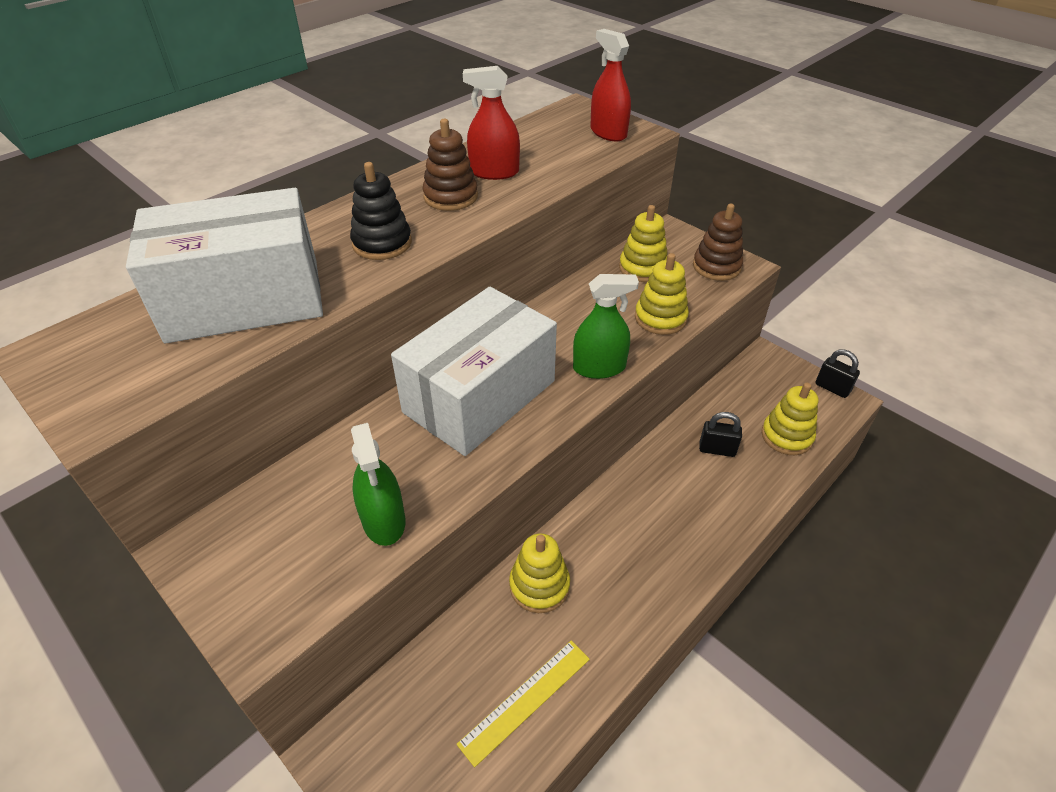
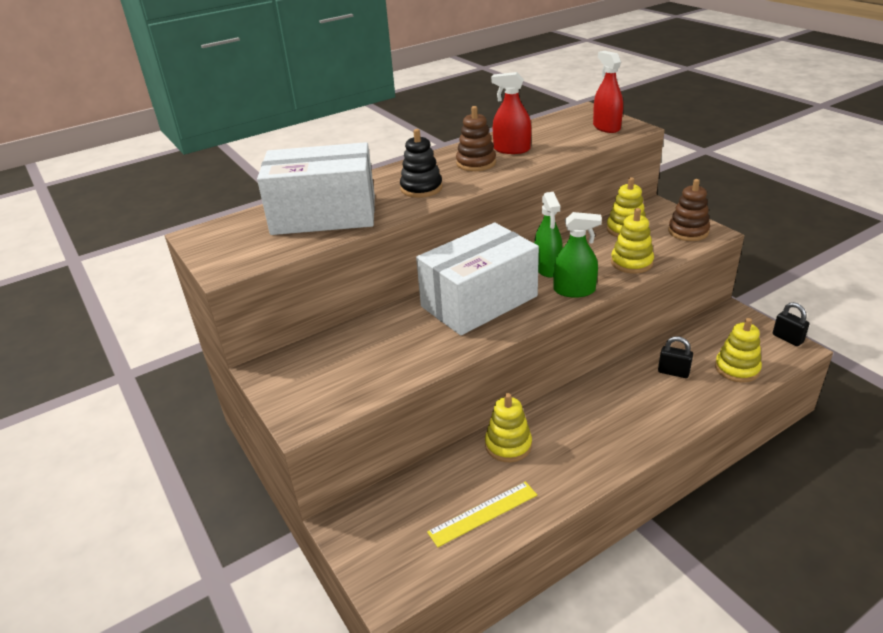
camera: 15 degrees right, 10 degrees down
(384, 520) = (396, 366): green spray bottle -> green spray bottle (547, 268)

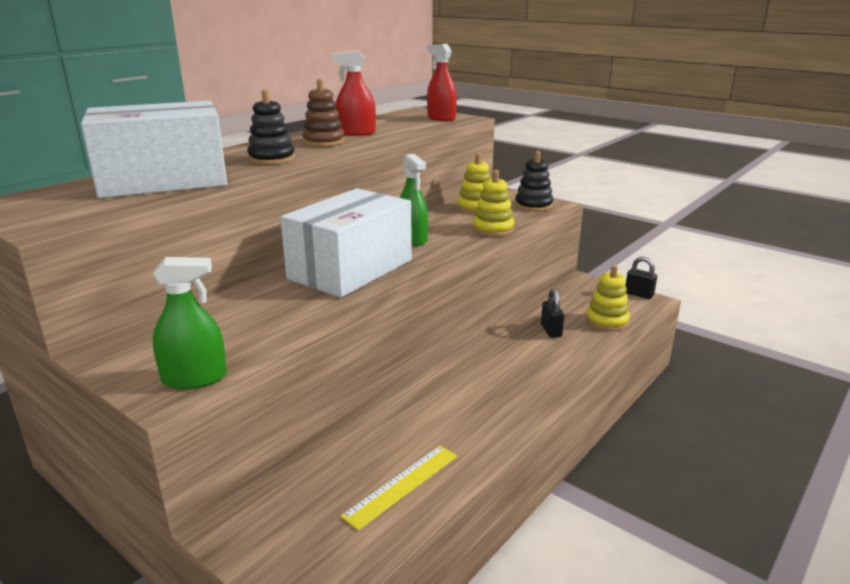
camera: 20 degrees left, 10 degrees down
(508, 445) = (408, 415): yellow stacking toy -> none
(574, 290) = (447, 253): green spray bottle -> green spray bottle (194, 378)
(673, 372) = (551, 331): black padlock -> black padlock turned 75 degrees clockwise
(688, 231) = (533, 205): brown stacking toy -> black stacking toy

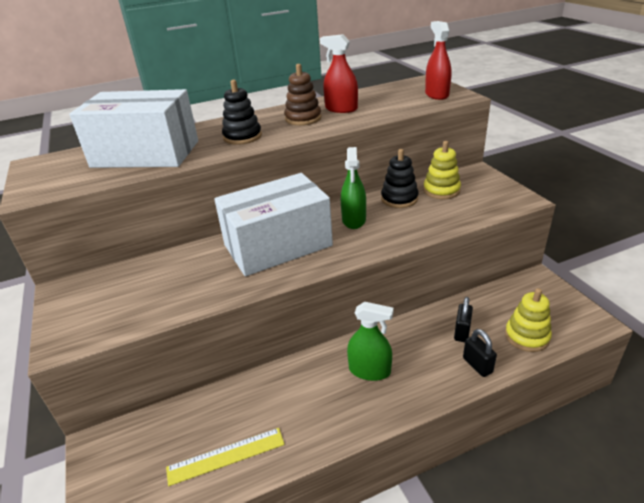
camera: 30 degrees right, 10 degrees up
(194, 378) = (89, 333): green spray bottle -> green spray bottle (369, 370)
(493, 229) = (434, 222): yellow stacking toy -> none
(533, 205) = (500, 197): black stacking toy -> black stacking toy (399, 199)
(639, 294) = (587, 311): black padlock -> black padlock (477, 365)

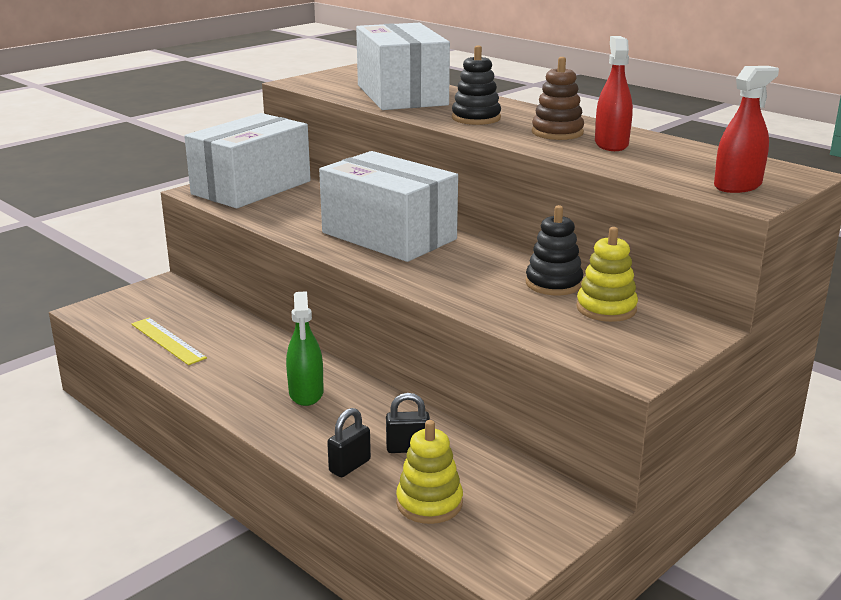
camera: 65 degrees right, 10 degrees down
(95, 303) = (251, 187): none -> white box
(354, 220) = (474, 264): green spray bottle -> none

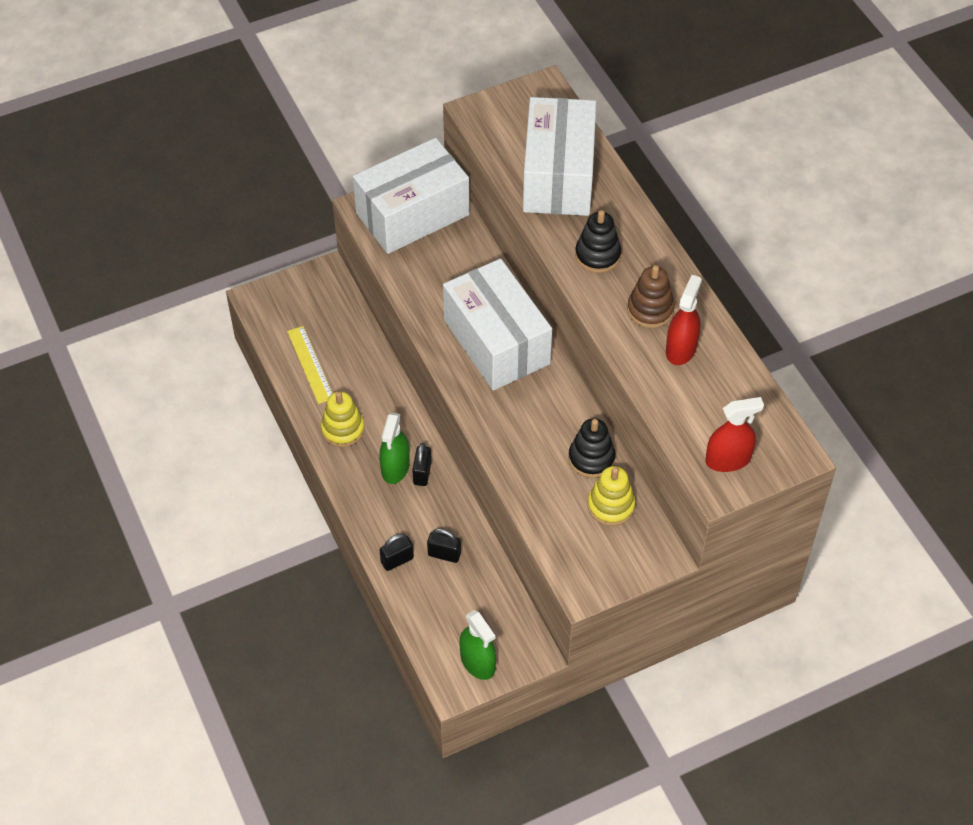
camera: 20 degrees right, 30 degrees up
(341, 391) = (422, 473): none -> black padlock
(429, 503) = (435, 614): yellow stacking toy -> yellow stacking toy (343, 429)
(517, 536) = (477, 662): none -> green spray bottle

